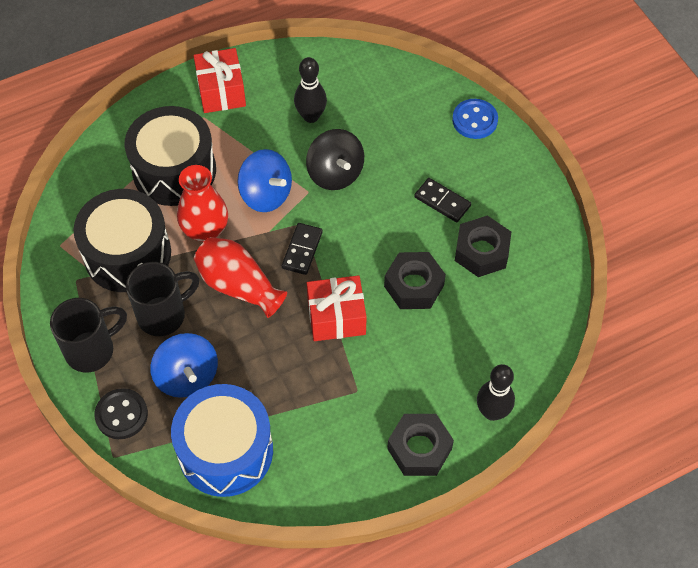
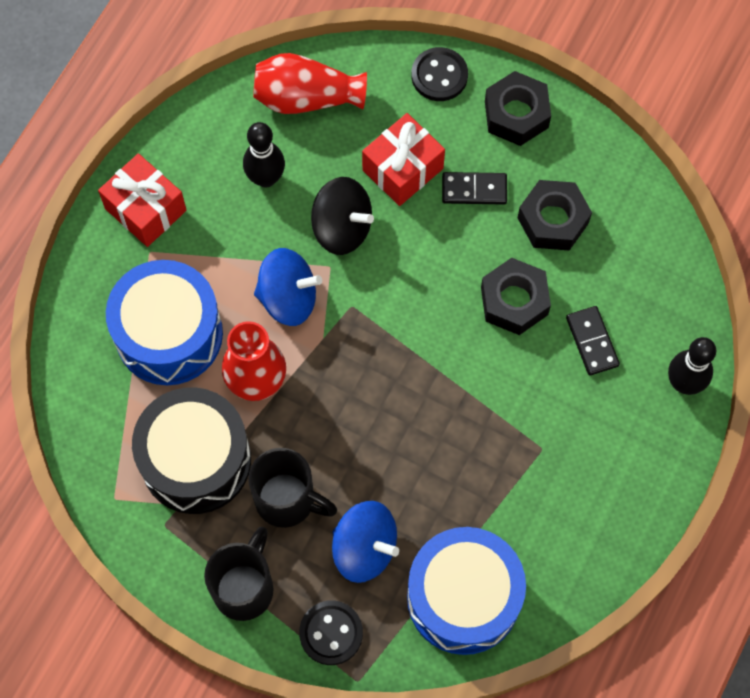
camera: 35 degrees left, 10 degrees up
(163, 315) = (287, 500): black mug -> black mug turned 90 degrees clockwise
(174, 170) = (169, 334): black drum -> blue drum
(238, 286) = (339, 417): red vase -> red vase (306, 98)
(302, 250) = (374, 336): black domino -> black domino (592, 341)
(336, 317) = (463, 385): red gift -> red gift (402, 169)
(419, 449) = (644, 467): black nut -> black nut (516, 114)
(474, 120) = (439, 76): blue button -> black button

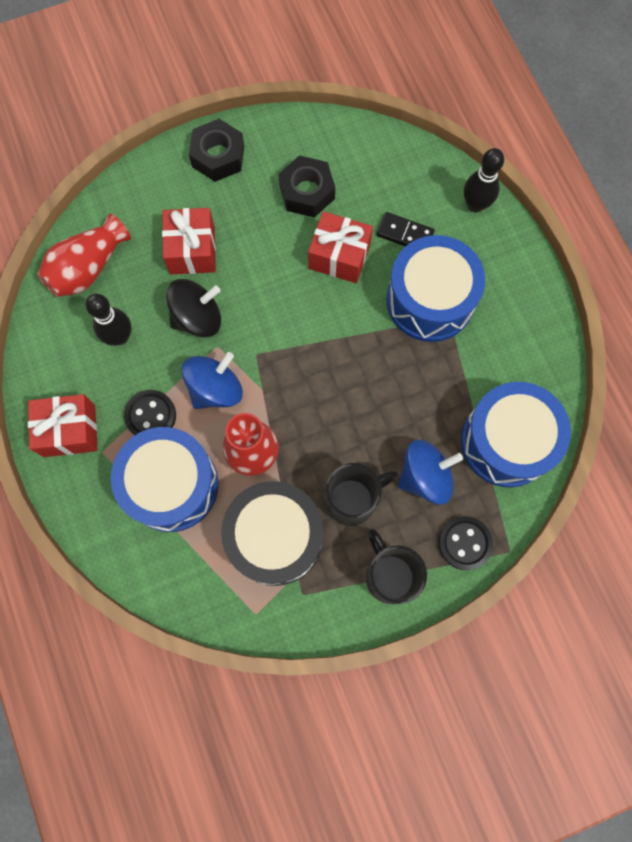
camera: 50 degrees left, 5 degrees up
(439, 76) = (150, 178): black button -> black button (150, 416)
(474, 190) = (245, 220): black domino -> none
(514, 301) = (339, 256): black nut -> red gift
(544, 418) = (430, 300): none -> blue drum

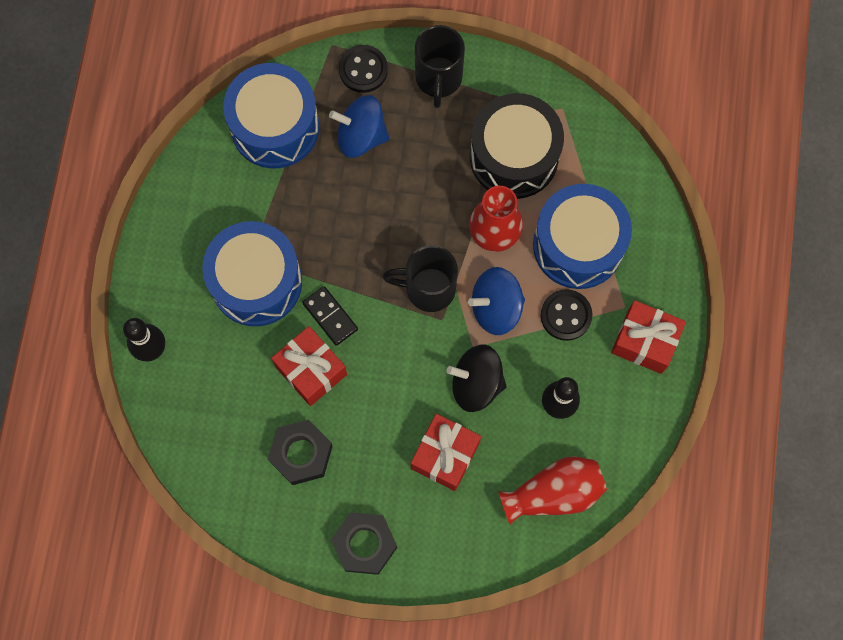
camera: 150 degrees left, 0 degrees up
(353, 499) = (432, 151): black mug -> black mug (428, 289)
(405, 234) = (236, 358): black domino -> black domino (330, 316)

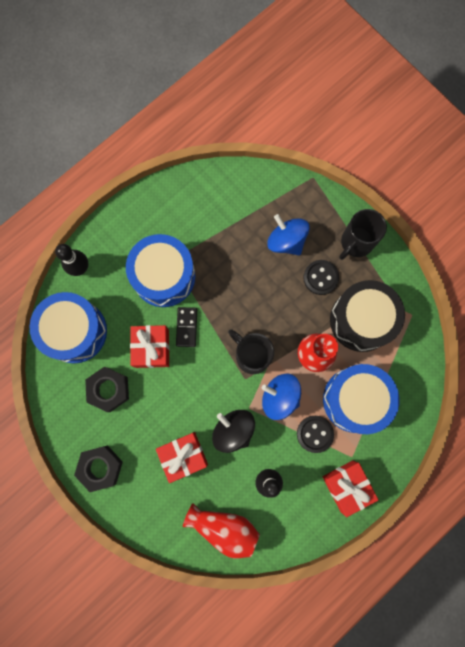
camera: 40 degrees right, 5 degrees up
(275, 126) = (244, 198): blue drum -> blue drum (75, 331)
(363, 70) = (318, 205): black button -> black button (320, 277)

